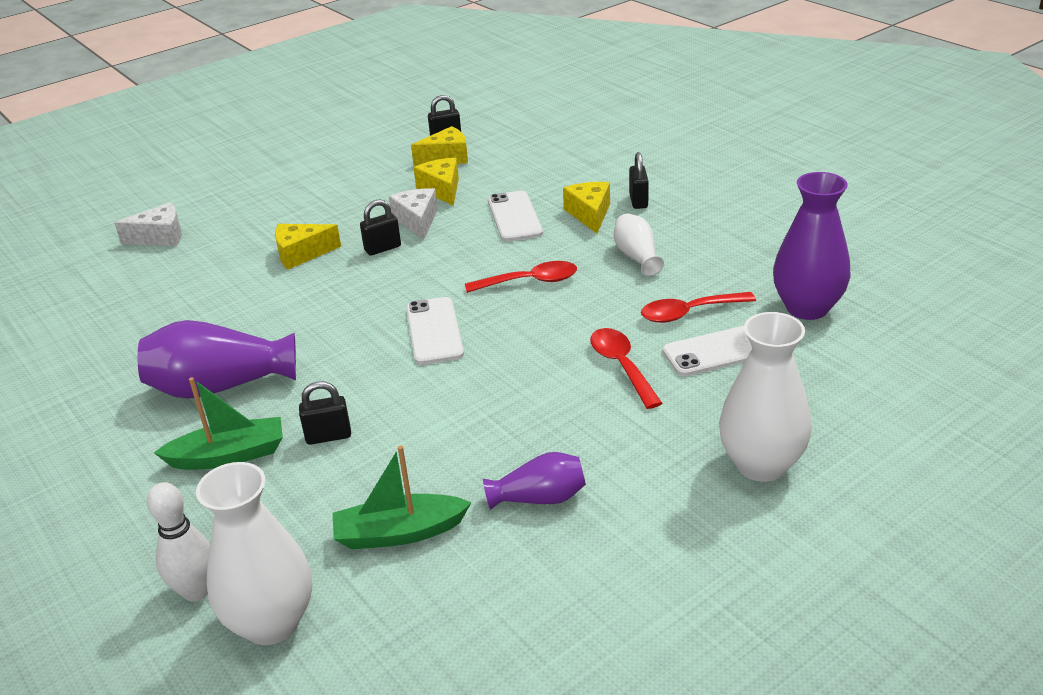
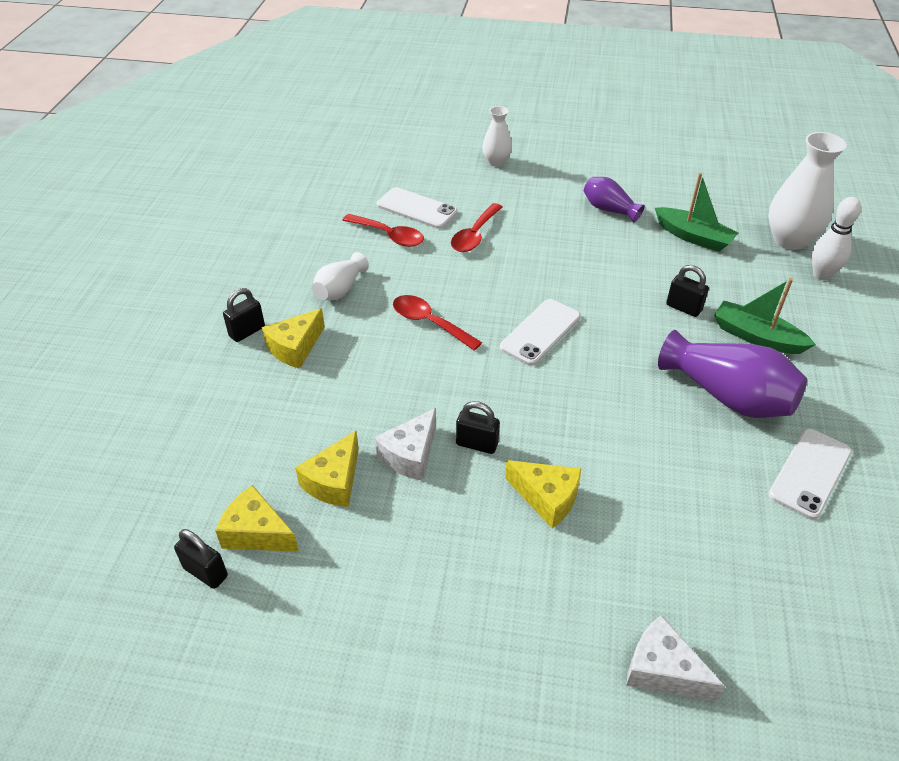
camera: 135 degrees left, 10 degrees up
(514, 217) = (341, 391): white phone -> white phone (810, 473)
(761, 464) = (496, 162): white vase -> white vase, size x0.57
(807, 308) = (335, 197): purple vase -> none

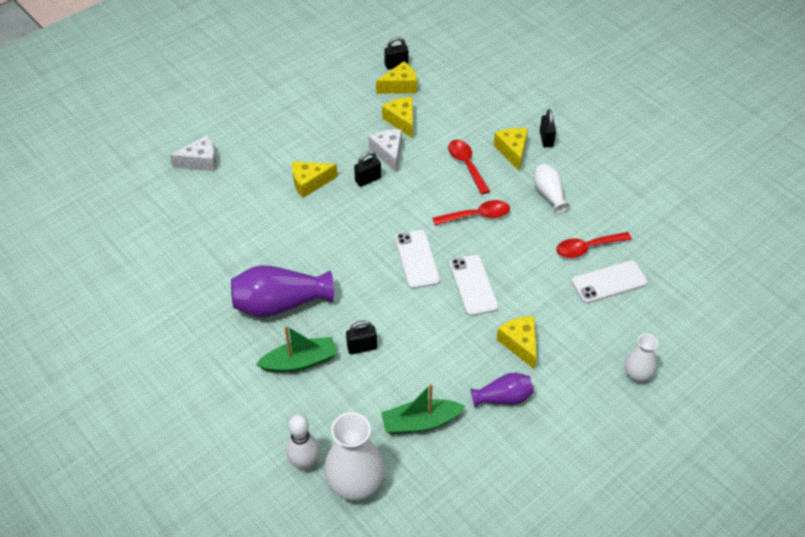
camera: 130 degrees right, 5 degrees up
(475, 235) = (545, 293): red spoon -> red spoon (466, 165)
(547, 224) = (520, 344): none -> yellow cheese
(810, 473) = (203, 291): white phone -> white phone (473, 285)

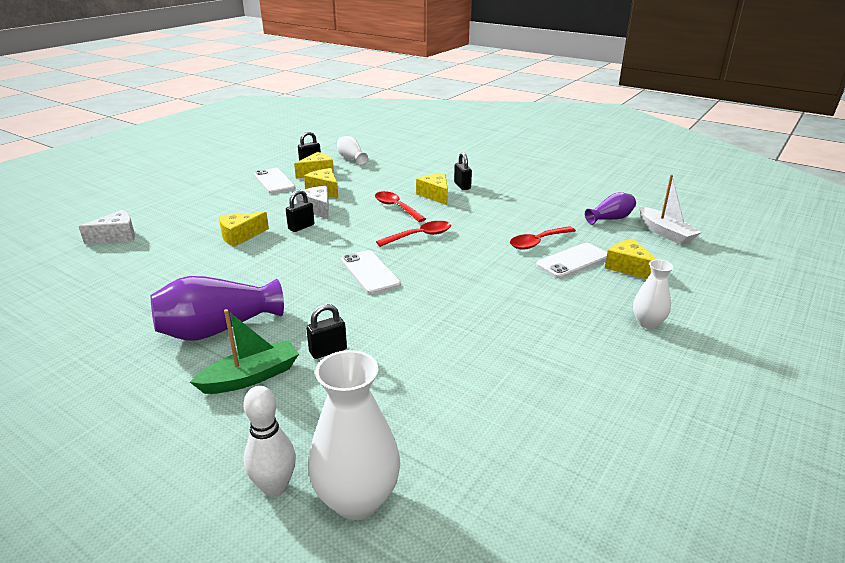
camera: 15 degrees left, 20 degrees down
(420, 422) = (425, 409): green boat -> none
(473, 285) = (438, 282): white phone -> white phone (274, 181)
(503, 398) = (515, 367): purple vase -> purple vase (610, 219)
(520, 344) = (510, 319): yellow cheese -> yellow cheese (628, 268)
(549, 194) = (482, 215): white vase -> white vase (351, 158)
(723, 259) = (665, 233): none -> white boat

